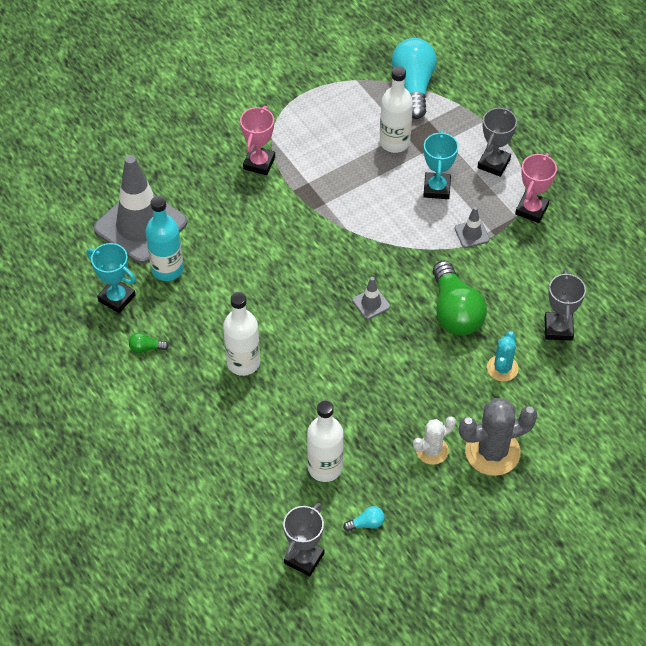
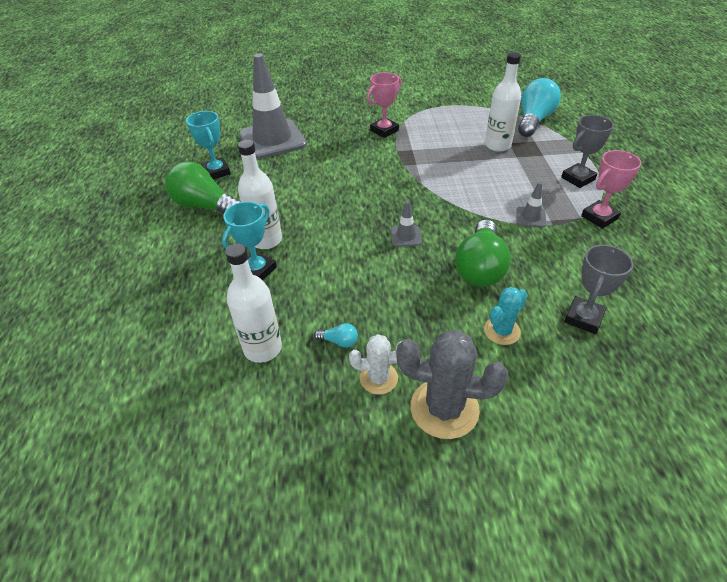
camera: 30 degrees right, 10 degrees down
(146, 348) = (205, 206): green light bulb -> green light bulb, size x2.43
(167, 269) = (267, 167): turquoise bottle -> none
(304, 558) = (169, 427): grey trophy -> none
(366, 523) = (258, 422): turquoise light bulb -> turquoise light bulb (339, 341)
(437, 188) = (516, 180): turquoise trophy -> turquoise trophy (257, 270)

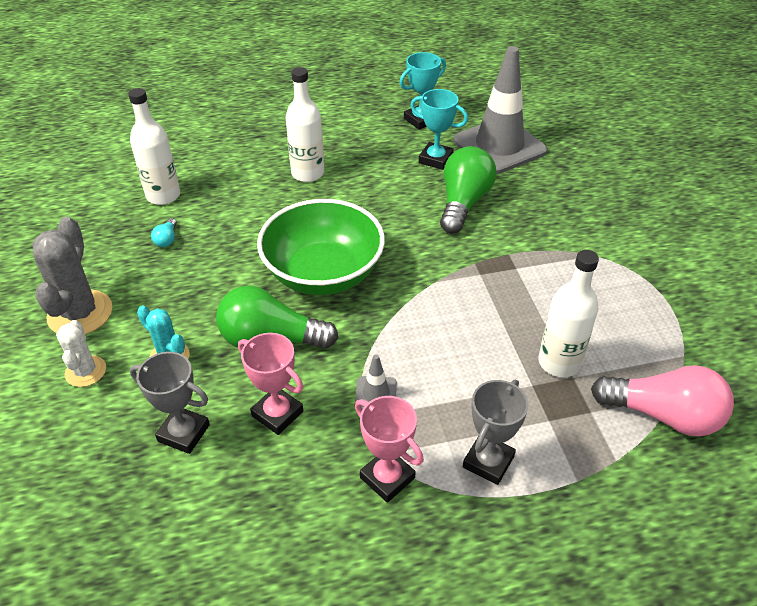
camera: 80 degrees right, 0 degrees up
(205, 206) = (358, 125): green light bulb -> green light bulb (463, 203)
(257, 270) = (262, 175): turquoise trophy -> turquoise trophy (435, 159)
(378, 378) = (120, 269): white cactus -> white cactus (85, 371)
(384, 130) = (557, 237): pink trophy -> pink trophy (277, 413)
(406, 236) = (323, 273): grey traffic cone -> green bowl
(533, 120) = (663, 415): turquoise light bulb -> pink light bulb
(578, 178) = (488, 462): grey trophy -> grey trophy turned 75 degrees clockwise

